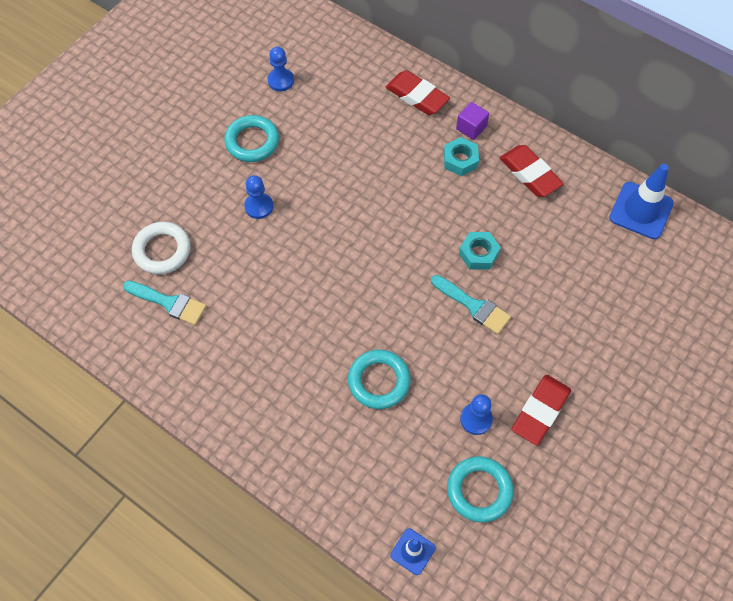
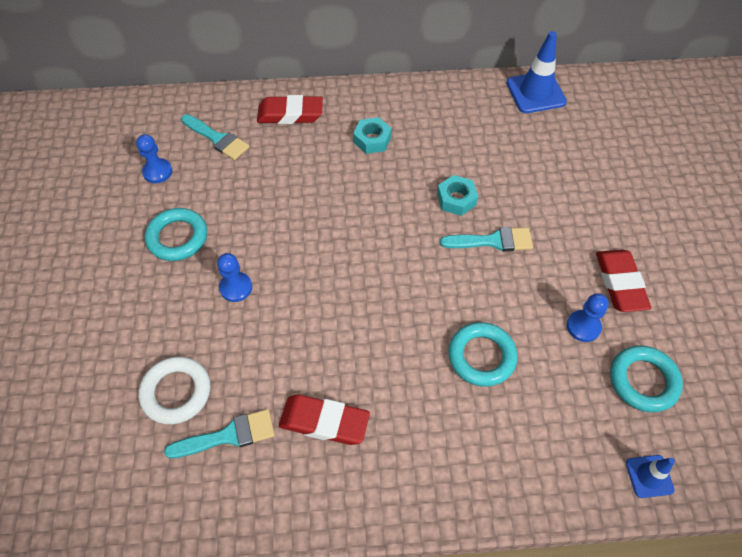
camera: 40 degrees left, 5 degrees down
(344, 81) = (217, 139): none -> turquoise brush
(471, 128) = (356, 111): purple cube -> none
(529, 174) = (434, 117): red eraser -> red eraser (324, 422)

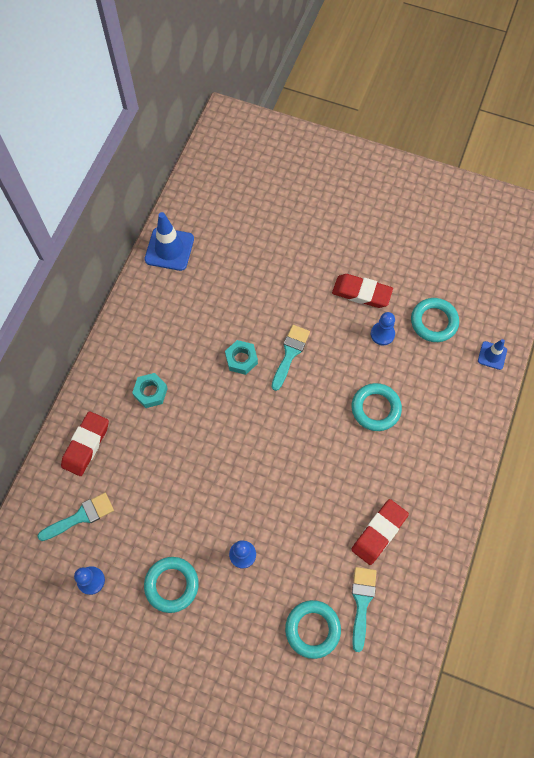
camera: 65 degrees left, 10 degrees up
(176, 392) = (312, 629): white ring -> turquoise ring

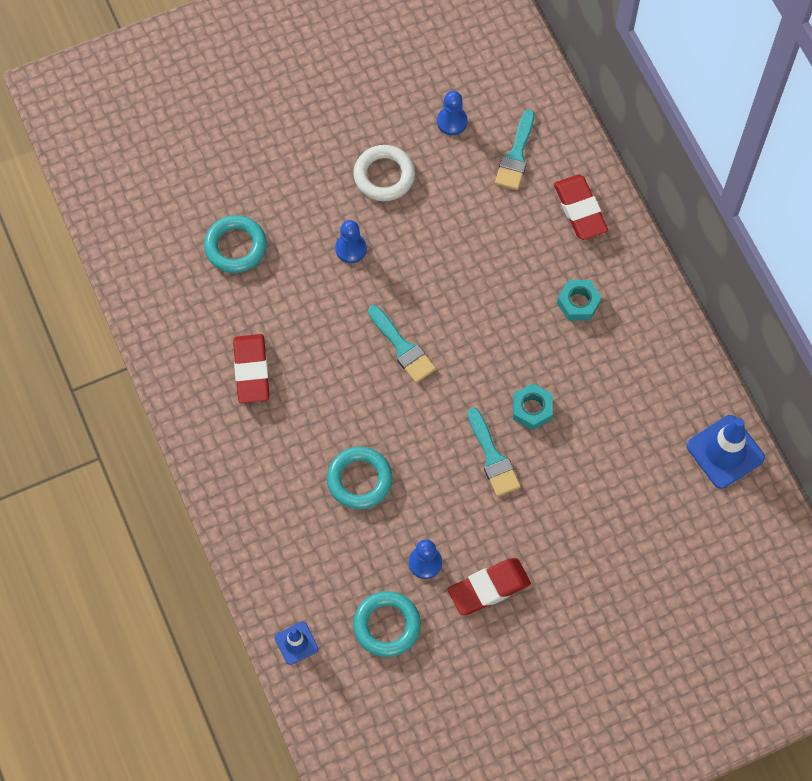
camera: 135 degrees right, 0 degrees up
(171, 585) = (384, 176): turquoise ring -> white ring
(362, 603) = (213, 302): turquoise brush -> turquoise brush (402, 347)

